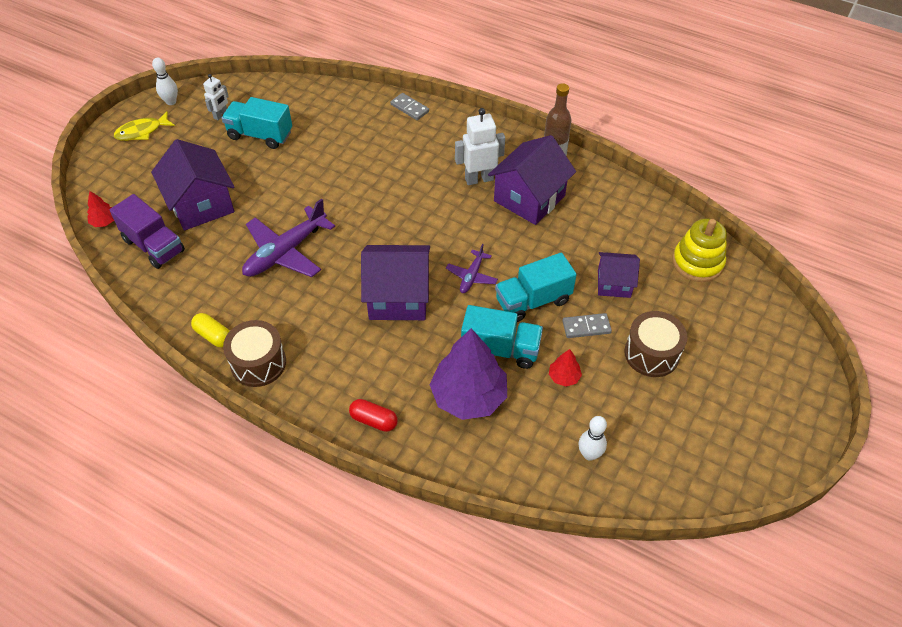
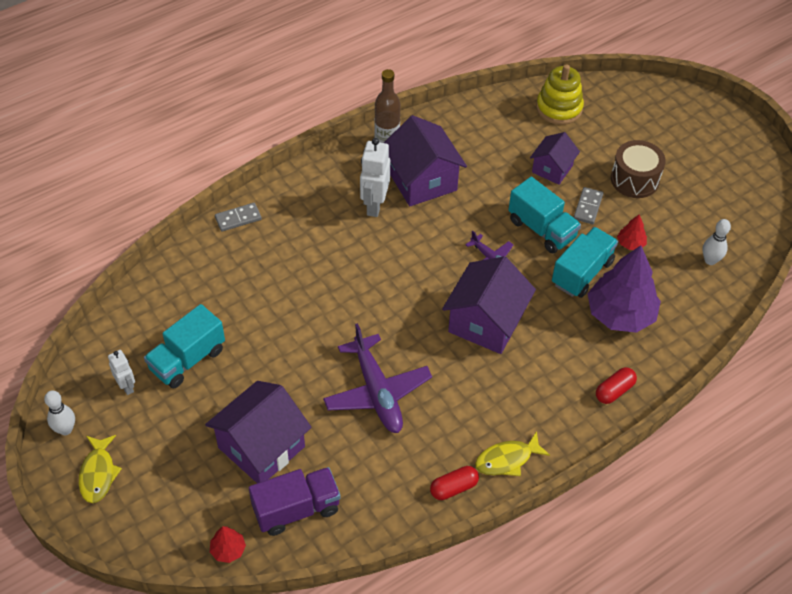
camera: 65 degrees left, 0 degrees up
(201, 205) = (261, 447): purple house -> purple house turned 45 degrees counterclockwise
(213, 336) = (453, 488): yellow capsule -> red capsule
(258, 363) = (507, 459): brown drum -> yellow fish
(533, 301) = (542, 229): turquoise truck -> turquoise truck turned 45 degrees counterclockwise

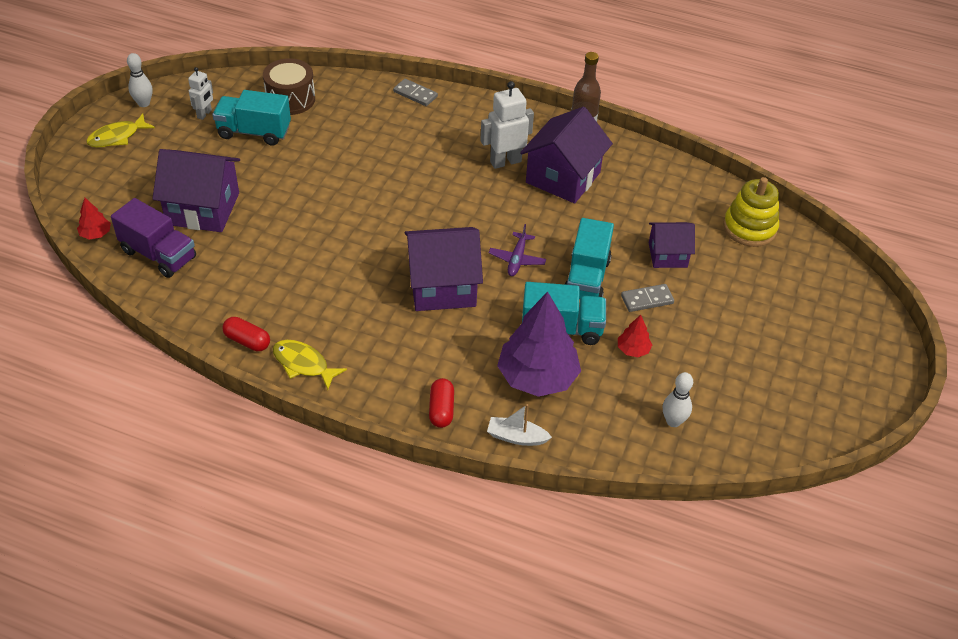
camera: 55 degrees right, 5 degrees down
(377, 392) = (309, 250): purple plane -> none
(614, 391) = (441, 410): red capsule -> red capsule turned 75 degrees clockwise
(634, 179) = (719, 320): brown drum -> brown drum (290, 99)
(669, 358) = (516, 437): none -> white boat

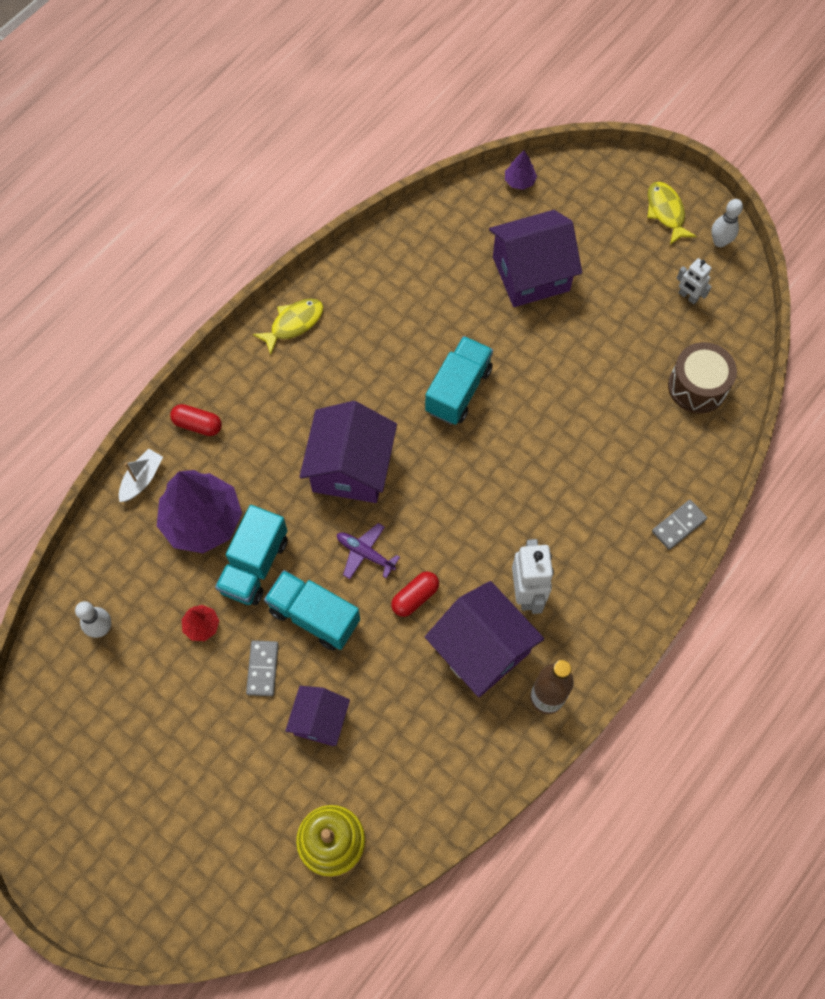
camera: 110 degrees right, 20 degrees up
(96, 234) = (519, 181): red tree -> purple tree
(158, 255) = (475, 228): purple truck -> none
(203, 209) = (531, 274): purple house -> purple house turned 45 degrees clockwise
(247, 341) = (338, 284): red capsule -> red capsule (415, 597)
(254, 132) = (644, 339): turquoise truck -> turquoise truck (458, 390)

